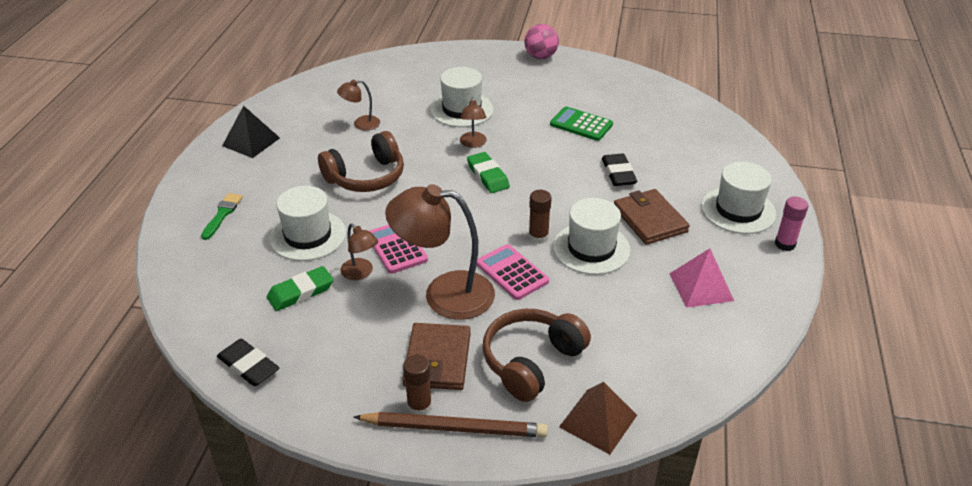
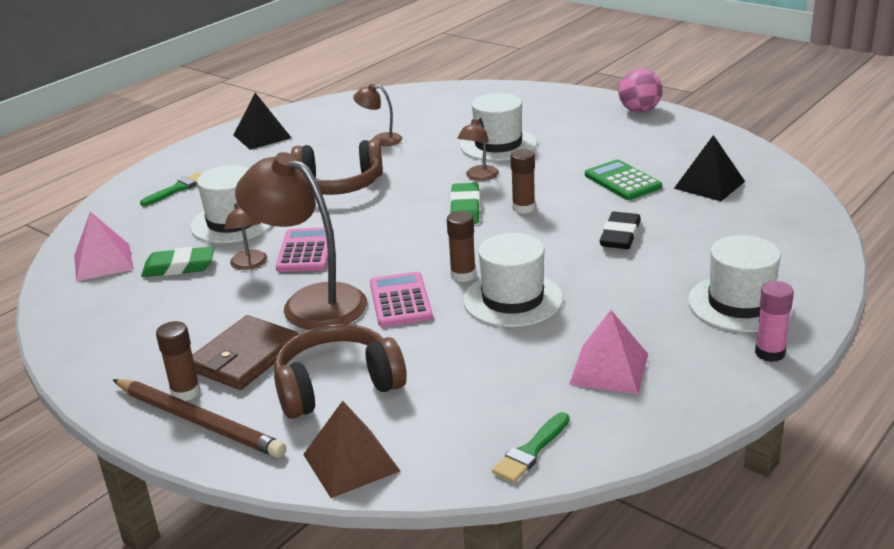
camera: 30 degrees right, 10 degrees down
(224, 307) = (103, 262): none -> pink pyramid
(248, 366) = (73, 314): black eraser -> none
(531, 165) = (523, 208): none -> brown glue stick
(641, 114) = (709, 184): none -> black pyramid
(649, 219) = (613, 288): brown wallet -> none
(706, 368) = (531, 451): none -> green brush

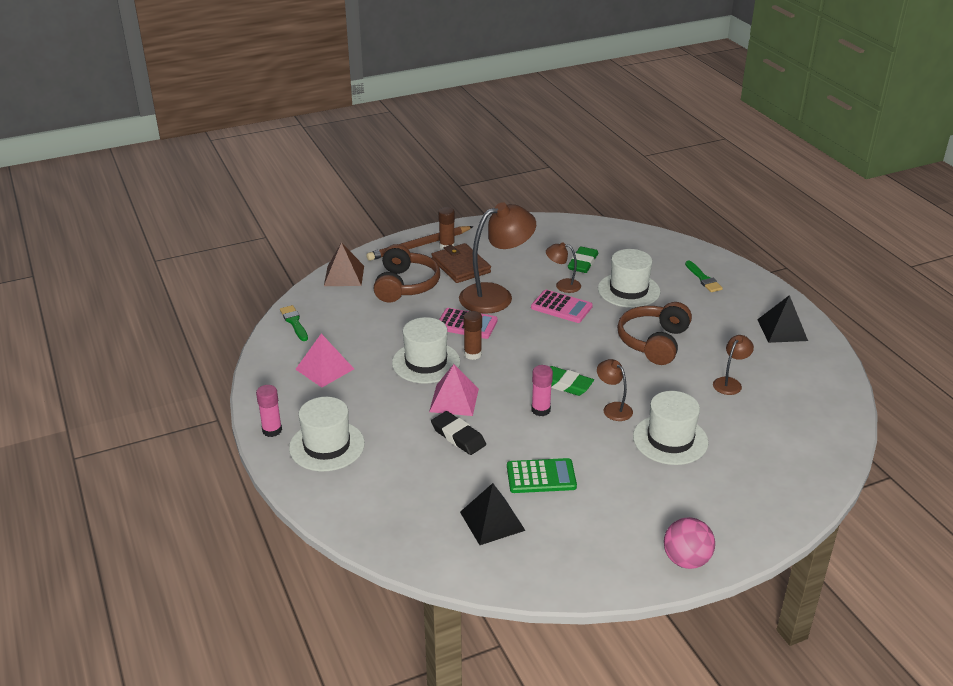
camera: 115 degrees right, 5 degrees up
(103, 262) = (613, 241): pink pyramid -> pink pyramid (454, 400)
(523, 208) = (540, 410): brown glue stick -> pink glue stick

